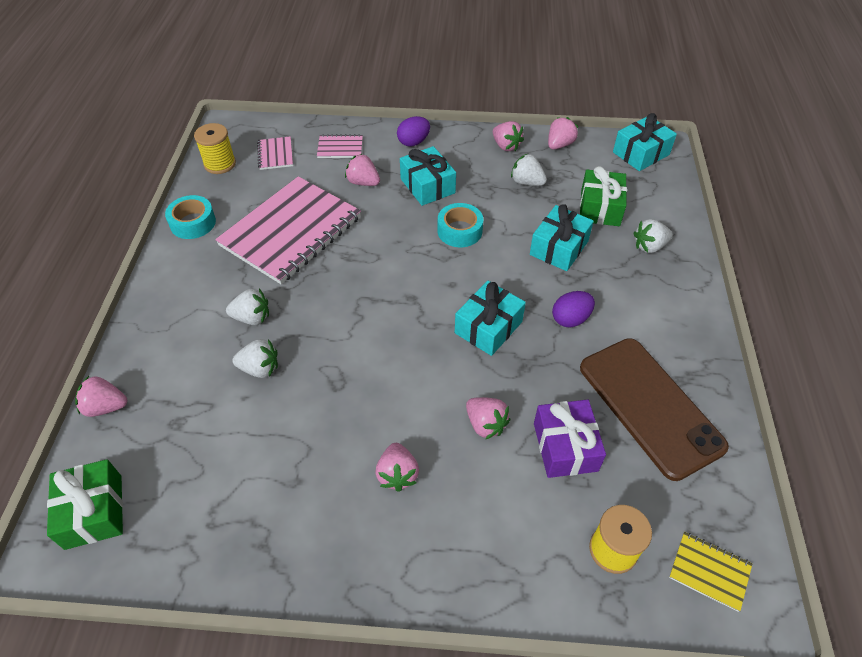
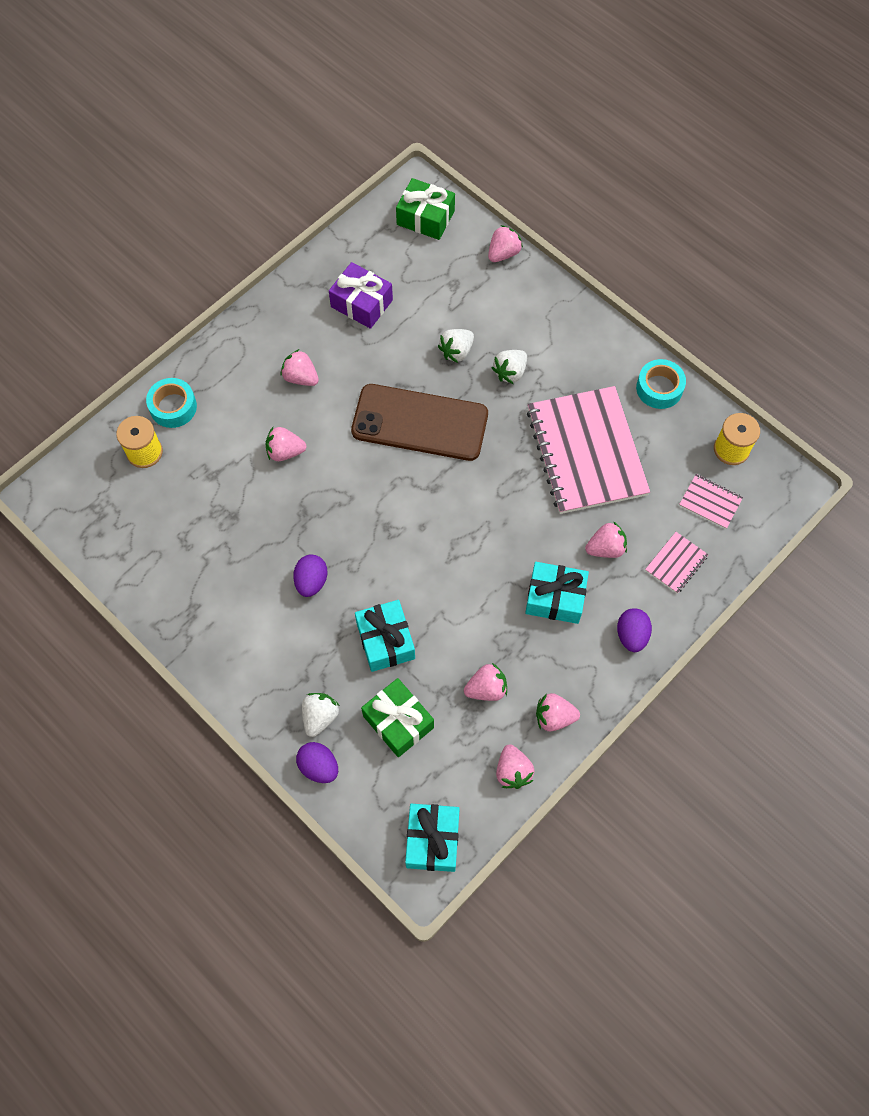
camera: 130 degrees right, 15 degrees up
(459, 231) = (474, 579): turquoise tape -> turquoise tape (173, 407)
(488, 327) = (358, 518): turquoise gift -> none
(526, 182) = (486, 689): white strawberry -> pink strawberry
(565, 447) = (225, 484): purple gift -> purple gift (361, 303)
(650, 406) = (198, 563): brown phone -> brown phone (420, 423)
(677, 226) = (319, 767): none -> purple egg
(709, 571) = (83, 490): yellow notebook -> none

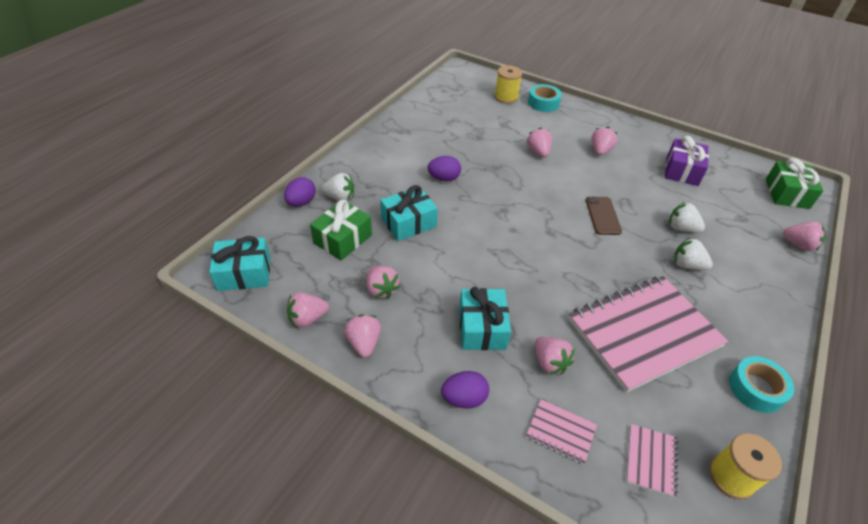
camera: 75 degrees right, 20 degrees down
(420, 423) = (602, 216): brown phone -> brown phone, size x0.49

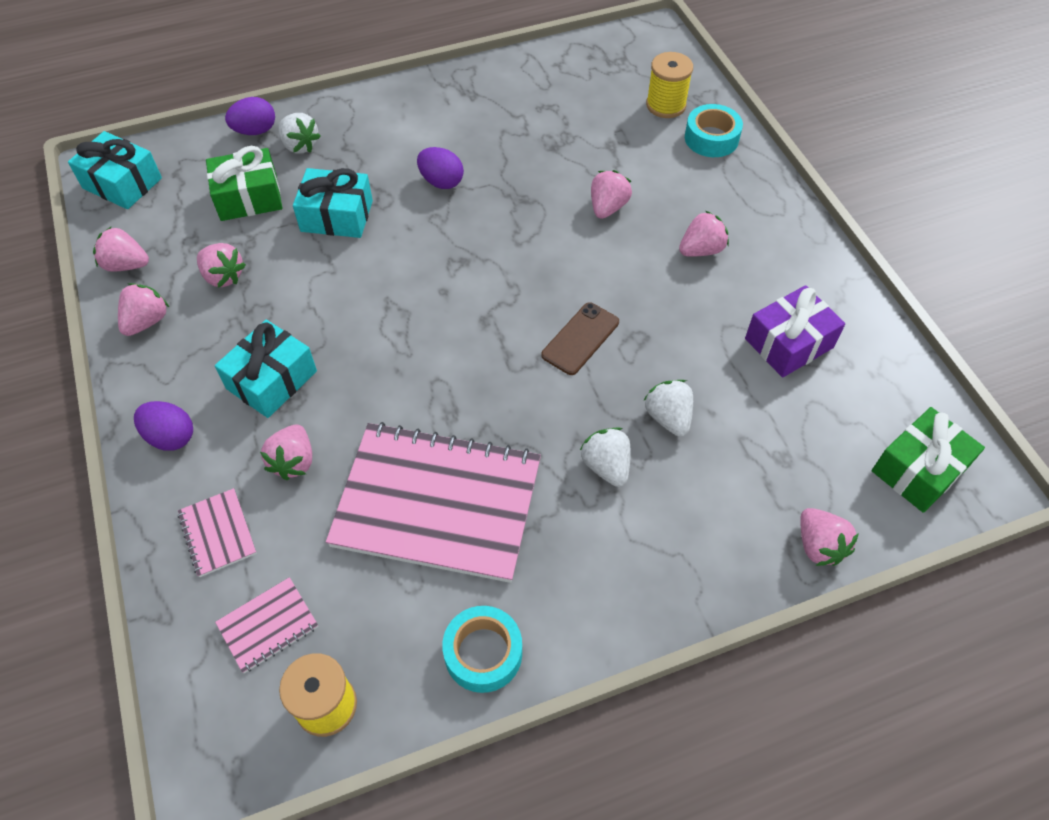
camera: 40 degrees right, 10 degrees up
(381, 290) = (223, 276): pink strawberry -> pink strawberry turned 60 degrees counterclockwise

